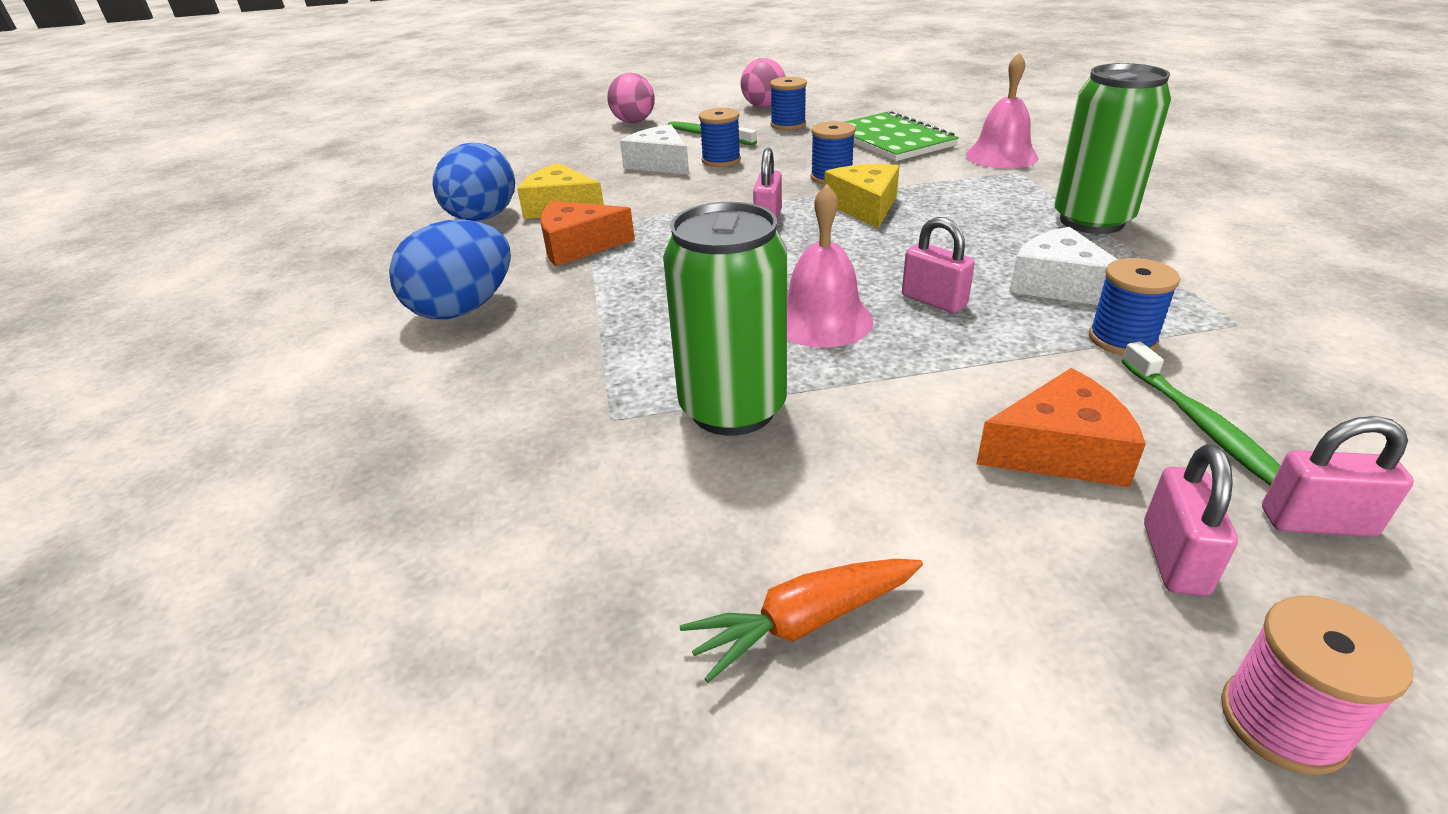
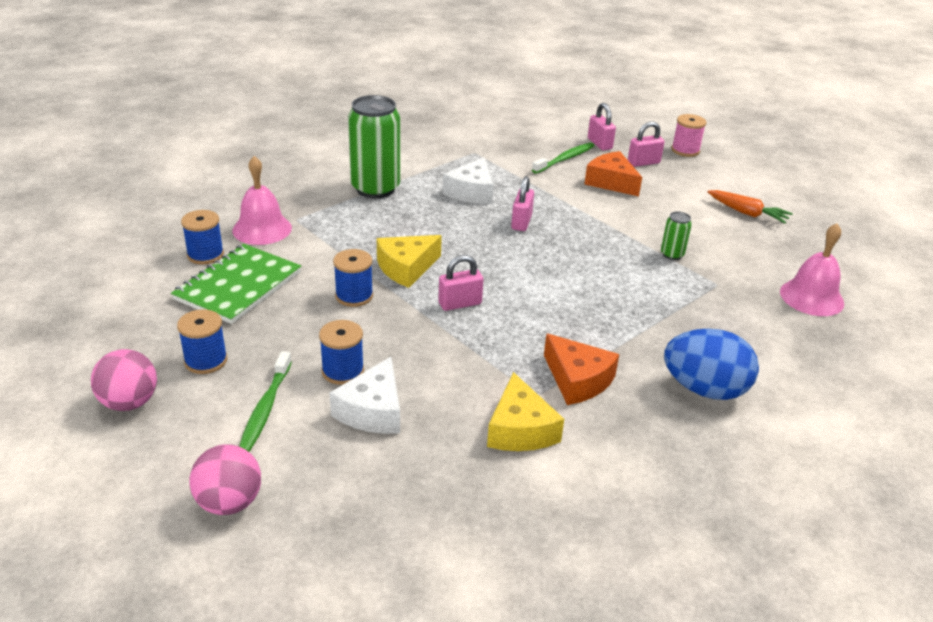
camera: 125 degrees left, 0 degrees up
(482, 218) = (583, 471): blue egg -> none
(732, 409) = (672, 254): green can -> green can, size x0.45
(822, 320) = (574, 250): pink bell -> pink bell (811, 297)
(1122, 339) = (513, 175): blue spool -> blue spool (205, 255)

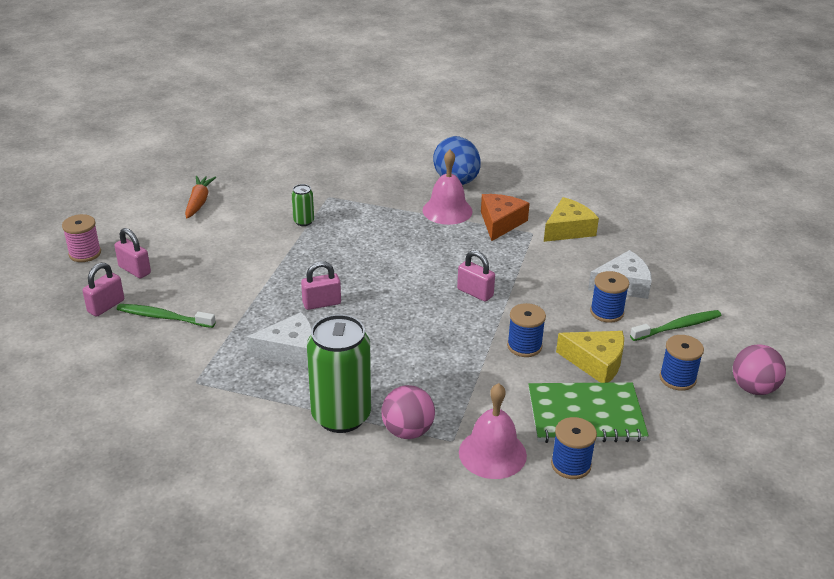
camera: 120 degrees left, 0 degrees up
(229, 502) = (750, 302): pink ball -> pink ball (407, 431)
(406, 268) = (458, 336): yellow cheese -> yellow cheese (596, 362)
(611, 182) = (196, 277): orange cheese -> none
(811, 297) = (308, 162): pink bell -> pink bell (447, 210)

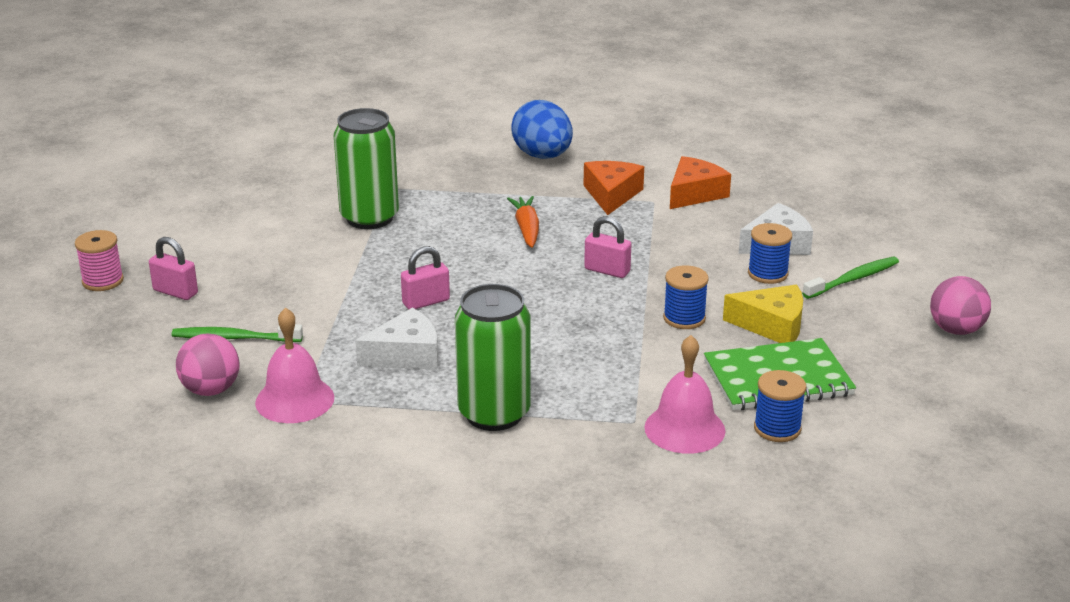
camera: 10 degrees left, 5 degrees down
(106, 306) = (155, 334): pink padlock -> none
(199, 202) = (227, 210): orange carrot -> orange carrot (526, 229)
(303, 221) = (369, 218): green can -> green can, size x2.23
(407, 431) = (578, 419): pink ball -> pink ball (211, 390)
(447, 210) = (542, 188): pink bell -> pink bell (294, 400)
(568, 229) = (694, 193): yellow cheese -> orange cheese
(677, 378) = (869, 330): blue spool -> none

